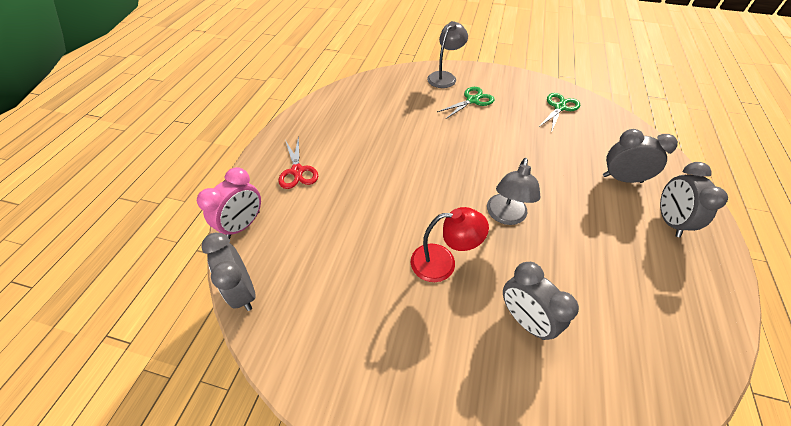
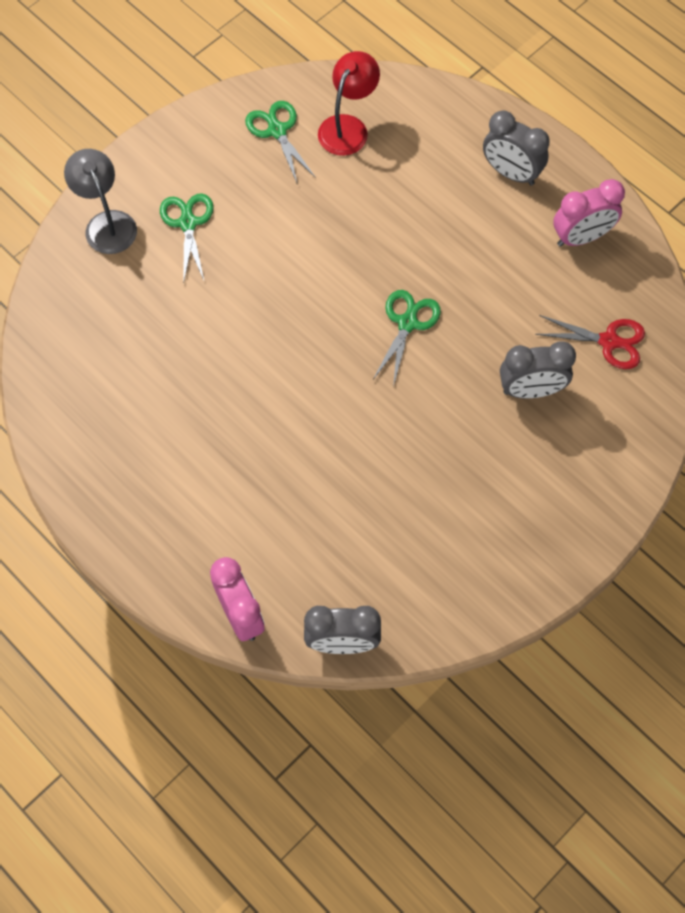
camera: 60 degrees left, 15 degrees up
(297, 171) = (183, 517): red scissors -> red scissors (609, 341)
(443, 262) = (427, 424): red lamp -> red lamp (348, 127)
(505, 216) = (407, 323): grey lamp -> green scissors
(622, 179) = (433, 166): grey clock -> none
(678, 290) = (581, 237): none -> pink clock

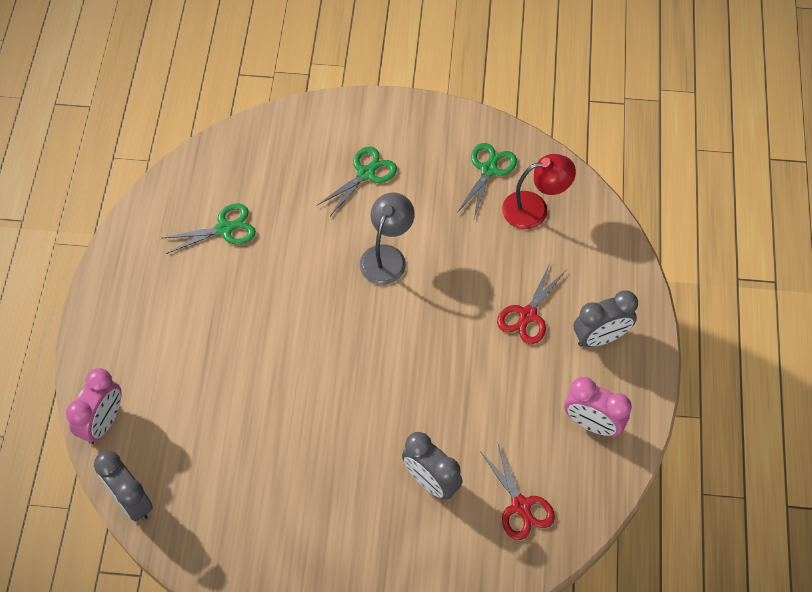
camera: 50 degrees right, 5 degrees down
(107, 223) = (322, 129): grey lamp -> grey lamp (387, 256)
(407, 323) = (412, 361): green scissors -> green scissors (225, 229)
(443, 208) = (527, 315): none -> red scissors
(511, 173) = (600, 337): grey clock -> grey clock turned 105 degrees counterclockwise

